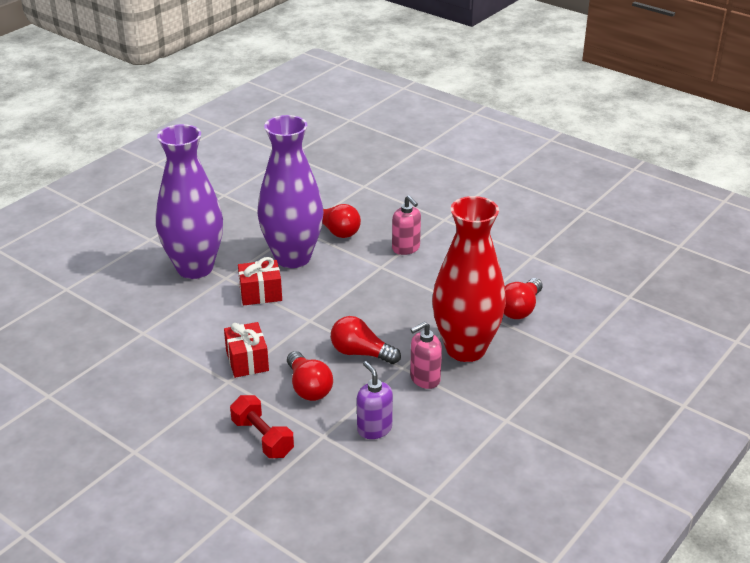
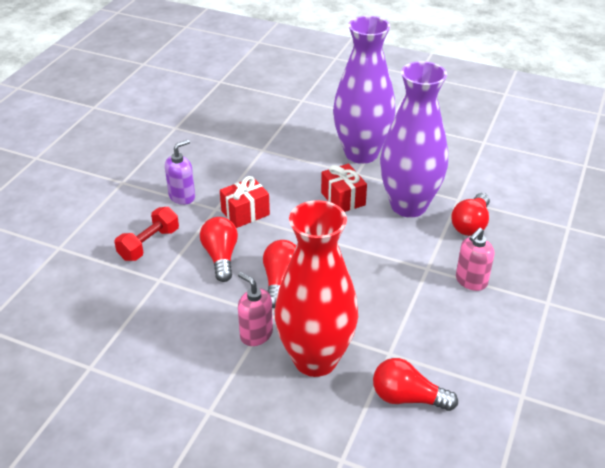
camera: 75 degrees right, 5 degrees up
(308, 387) = (221, 257): red light bulb -> red light bulb turned 120 degrees clockwise
(374, 429) = (174, 311): purple soap dispenser -> purple soap dispenser (182, 197)

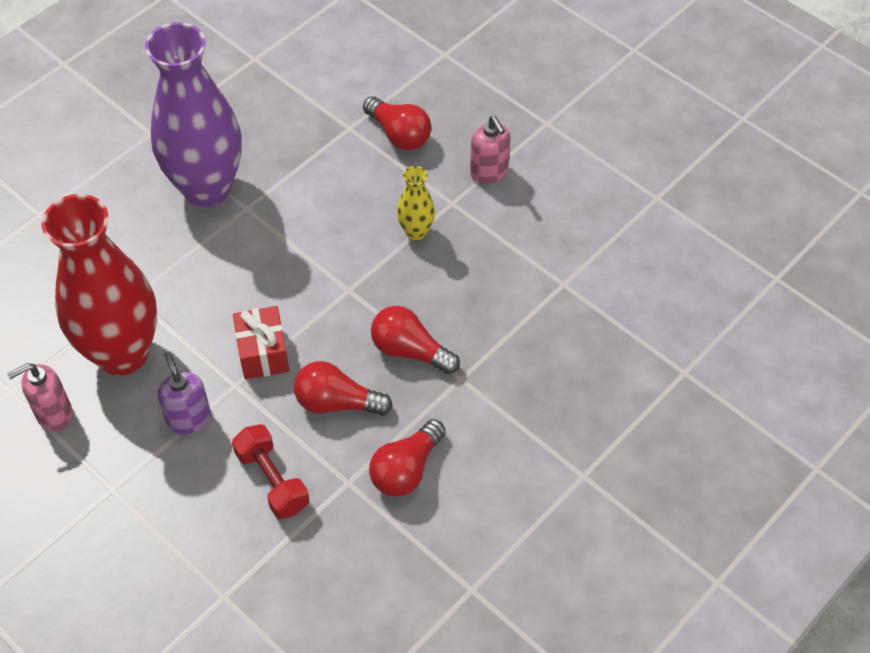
camera: 70 degrees left, 15 degrees up
(256, 334) = (487, 400): pink soap dispenser -> pink soap dispenser (54, 414)
(315, 359) = (546, 353): red vase -> red vase (123, 353)
(343, 199) = (289, 239): red gift -> none
(387, 256) = (416, 232): none -> yellow vase
(407, 398) = (627, 290): red light bulb -> red light bulb (406, 469)
(408, 206) = (337, 179): purple vase -> none

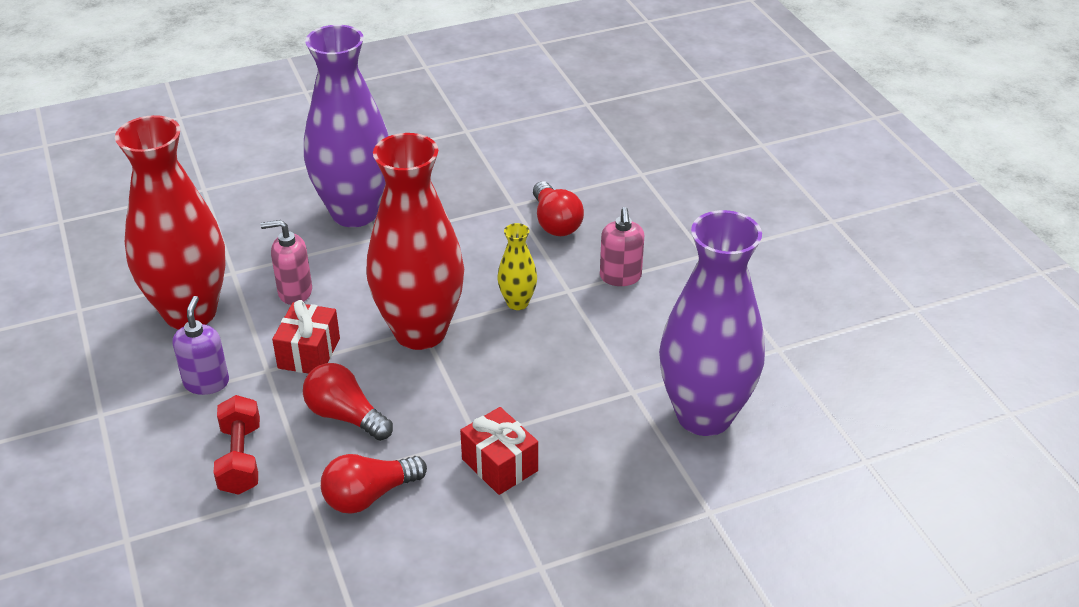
camera: 25 degrees right, 15 degrees down
(54, 414) = (99, 339): pink soap dispenser -> pink soap dispenser (294, 292)
(349, 293) = (420, 332): none -> red vase
(410, 351) = (443, 397): red light bulb -> none
(496, 397) = (500, 465): none -> red gift
(633, 284) = (704, 415): none -> purple vase

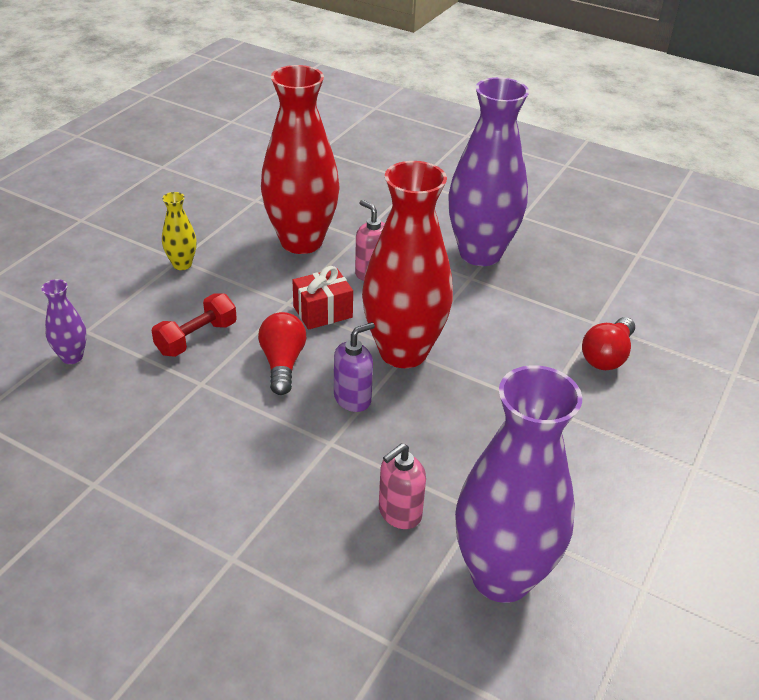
camera: 50 degrees right, 0 degrees up
(155, 568) = (72, 357): none -> purple vase
(206, 382) = (248, 284): purple soap dispenser -> purple soap dispenser (353, 399)
(369, 495) = (219, 419): red light bulb -> none
(500, 465) = (315, 473): red gift -> none
(517, 303) = (493, 385): yellow vase -> yellow vase (182, 264)
(620, 277) = (597, 428): pink soap dispenser -> pink soap dispenser (399, 513)

